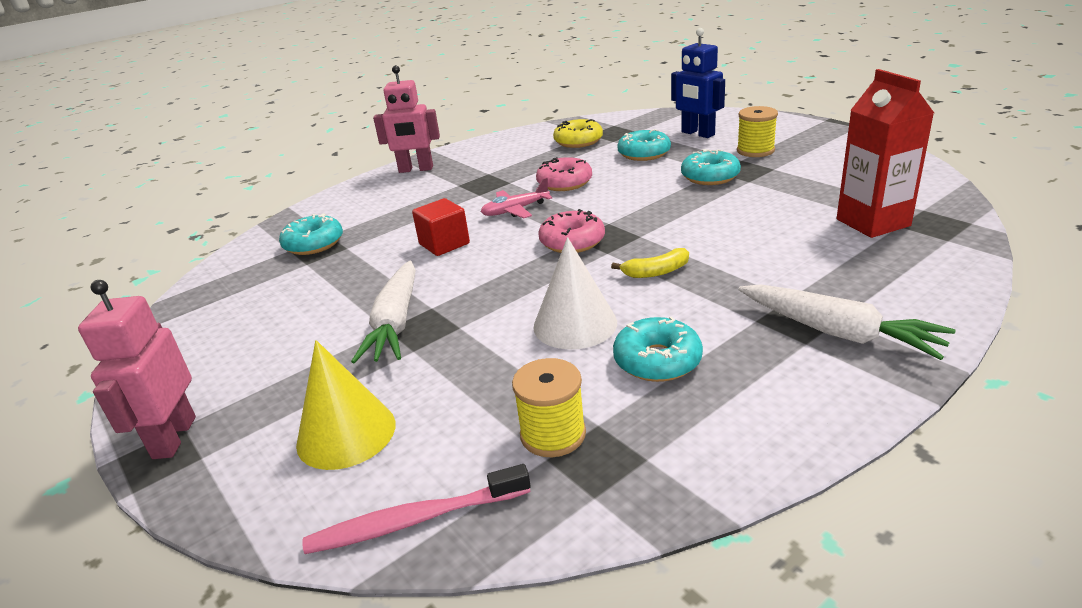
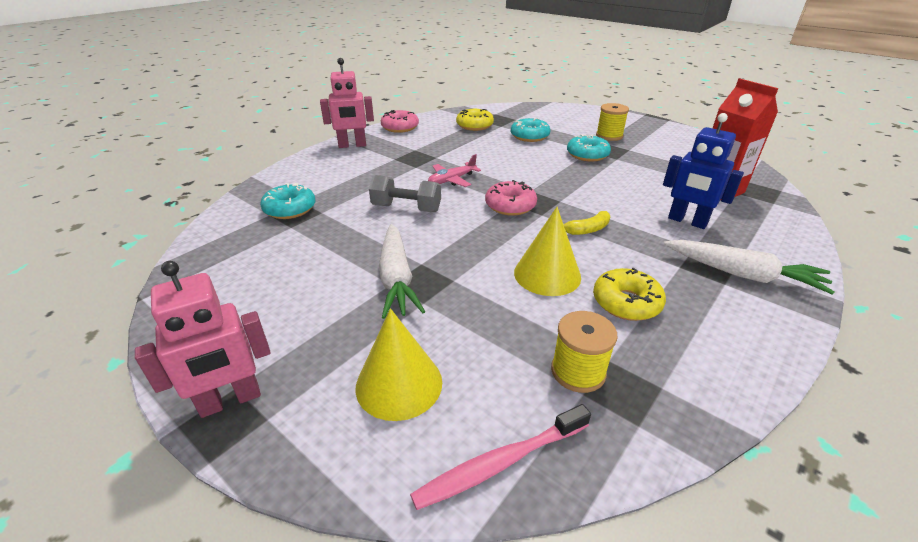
camera: 15 degrees left, 5 degrees up
(173, 437) = (230, 401): pink robot -> pink robot turned 105 degrees counterclockwise
(444, 244) = (406, 208): red cube -> grey dumbbell
(564, 183) = (480, 158): pink donut -> pink donut (400, 127)
(575, 324) = (547, 274): white cone -> yellow cone
(657, 360) = (626, 302): turquoise donut -> yellow donut
(697, 133) = (561, 122): blue robot -> blue robot (687, 221)

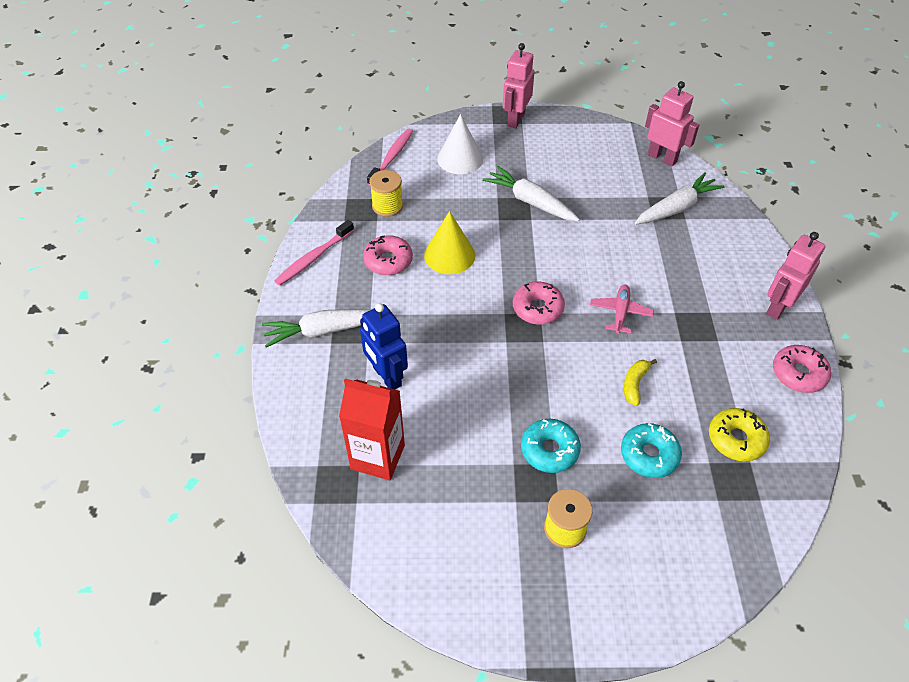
camera: 140 degrees right, 15 degrees up
(208, 247) = (662, 158): none -> pink robot
(290, 209) = (676, 208): turquoise donut -> white carrot
(399, 384) = (460, 159): yellow cone -> white cone
(406, 208) = (605, 257): grey dumbbell -> none
(587, 230) = (457, 315): yellow banana -> yellow banana (634, 384)
(626, 302) = (388, 261): yellow donut -> pink donut
(687, 221) = (386, 377): blue robot -> blue robot turned 120 degrees counterclockwise
(735, 356) = (314, 258): none -> pink toothbrush

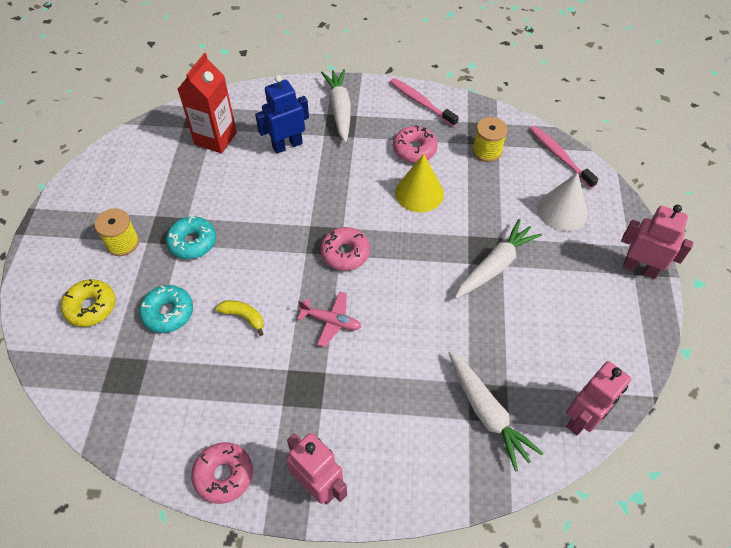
camera: 95 degrees right, 5 degrees up
(392, 157) = (559, 156): pink toothbrush -> pink toothbrush turned 150 degrees counterclockwise
(736, 439) = (164, 389): yellow donut -> yellow donut (91, 307)

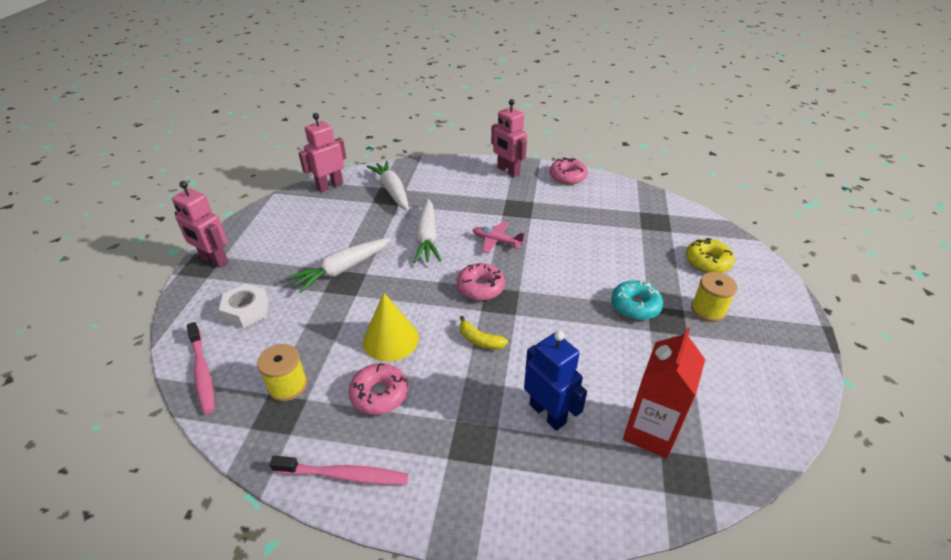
camera: 175 degrees left, 15 degrees down
(168, 313) = (637, 254): turquoise donut -> none
(243, 317) = (570, 248): yellow banana -> yellow banana (480, 340)
(287, 145) = (548, 413): blue robot -> blue robot turned 105 degrees counterclockwise
(339, 109) = (472, 471): white carrot -> white carrot (427, 238)
(421, 102) = (344, 475): pink toothbrush -> pink toothbrush turned 45 degrees counterclockwise
(562, 211) = (246, 311): white cone -> white nut

